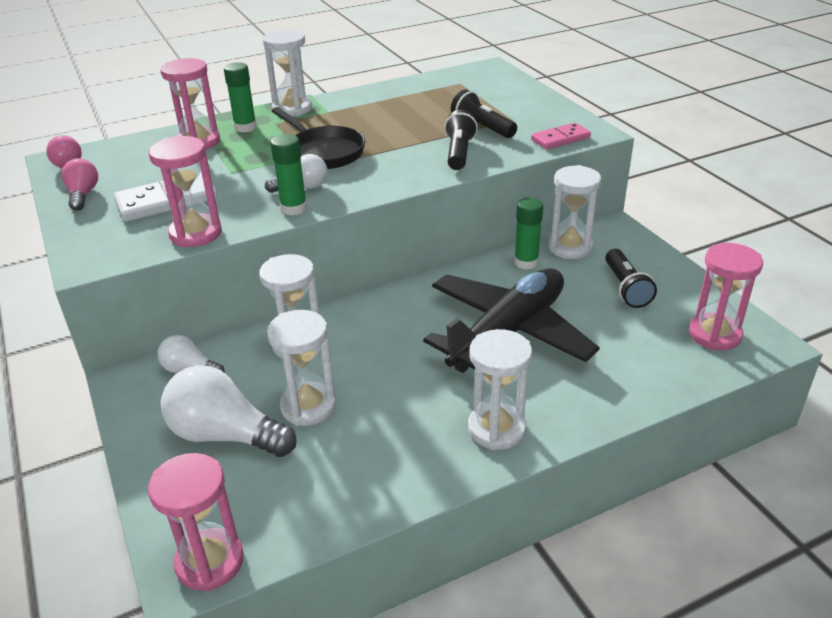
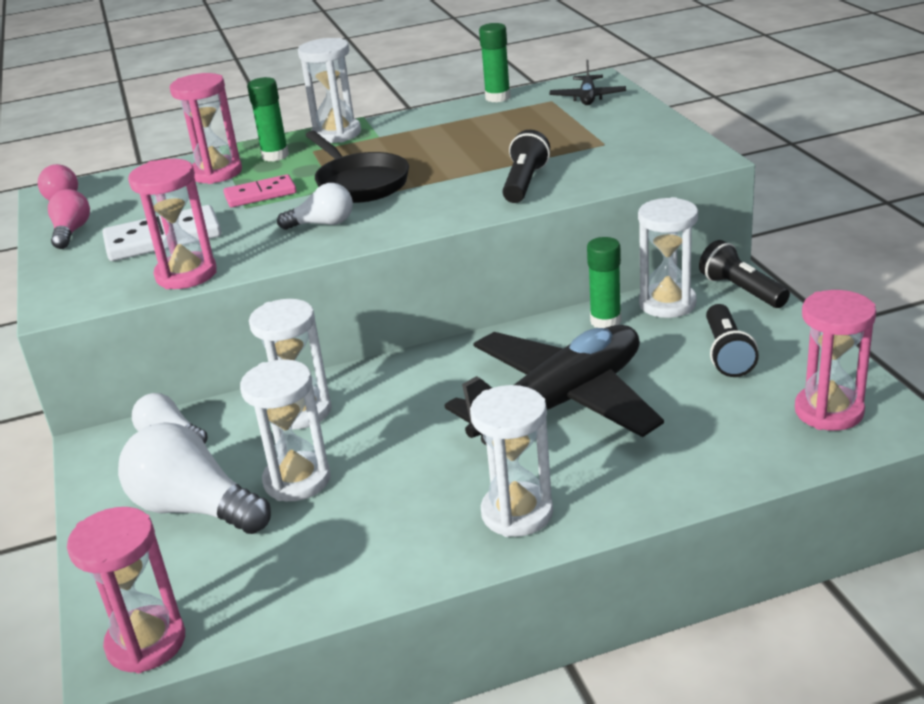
camera: 10 degrees right, 5 degrees down
(293, 208) = (306, 247): green glue stick -> green glue stick (497, 97)
(482, 127) = (563, 153): black flashlight -> black flashlight (741, 290)
(488, 81) = (587, 97): none -> black plane
(560, 139) = (658, 166): pink domino -> pink domino (260, 194)

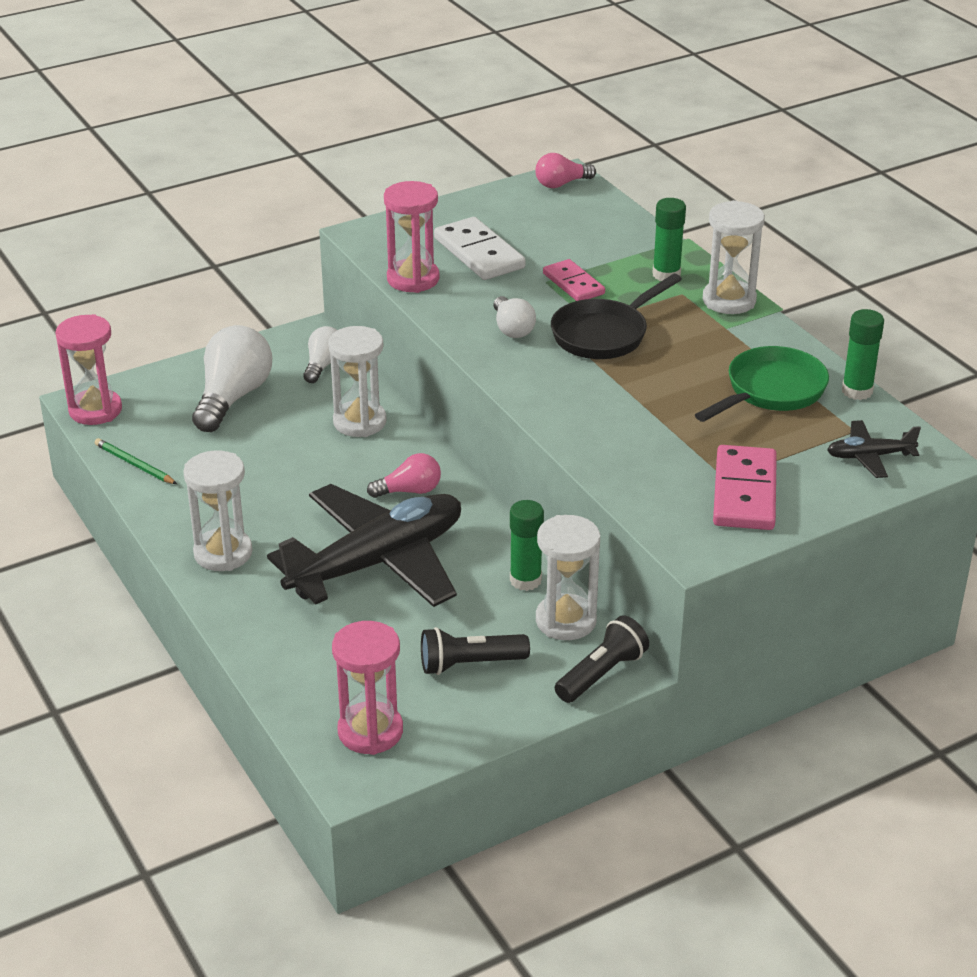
camera: 75 degrees right, 5 degrees up
(71, 232) = (490, 206): pink light bulb -> pink light bulb (409, 491)
(216, 173) = (620, 250): pink hourglass -> none
(297, 480) = (266, 438): white hourglass -> none
(300, 597) = (134, 464): none -> green pencil
(485, 124) = (770, 391): none -> green pan
(524, 183) = (614, 433): black flashlight -> none
(560, 403) = (377, 562): black plane -> black plane turned 75 degrees counterclockwise
(626, 138) = (745, 492): none -> pink domino

